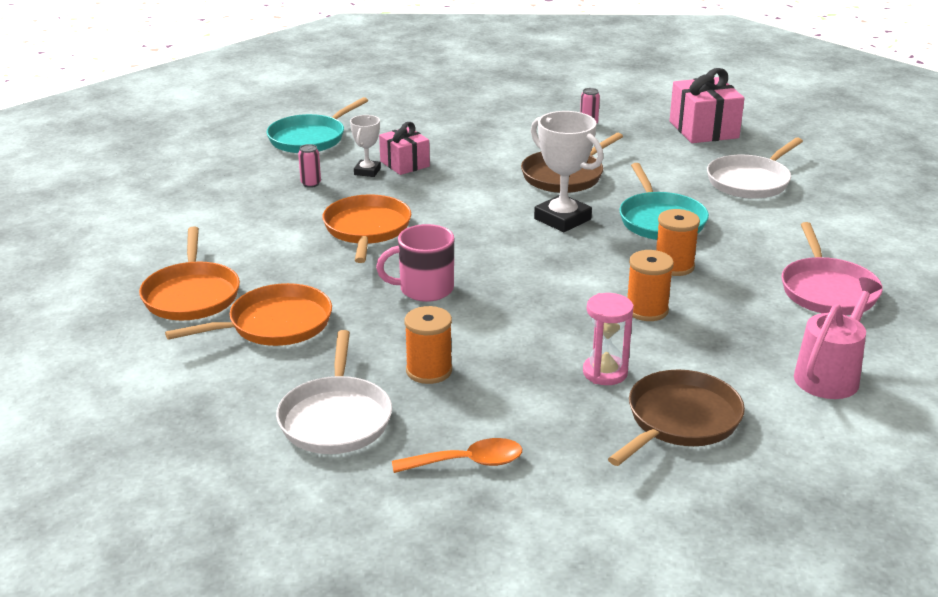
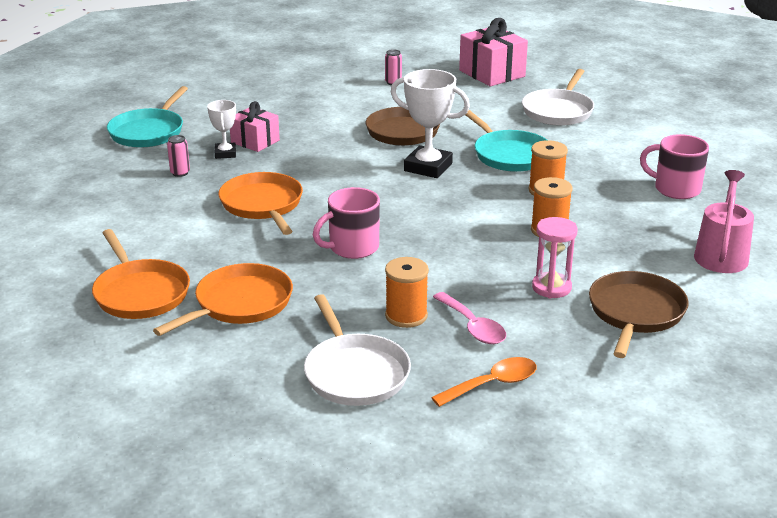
camera: 20 degrees left, 0 degrees up
(490, 397) = (473, 327): none -> pink spoon
(827, 290) = (675, 189): pink pan -> pink mug

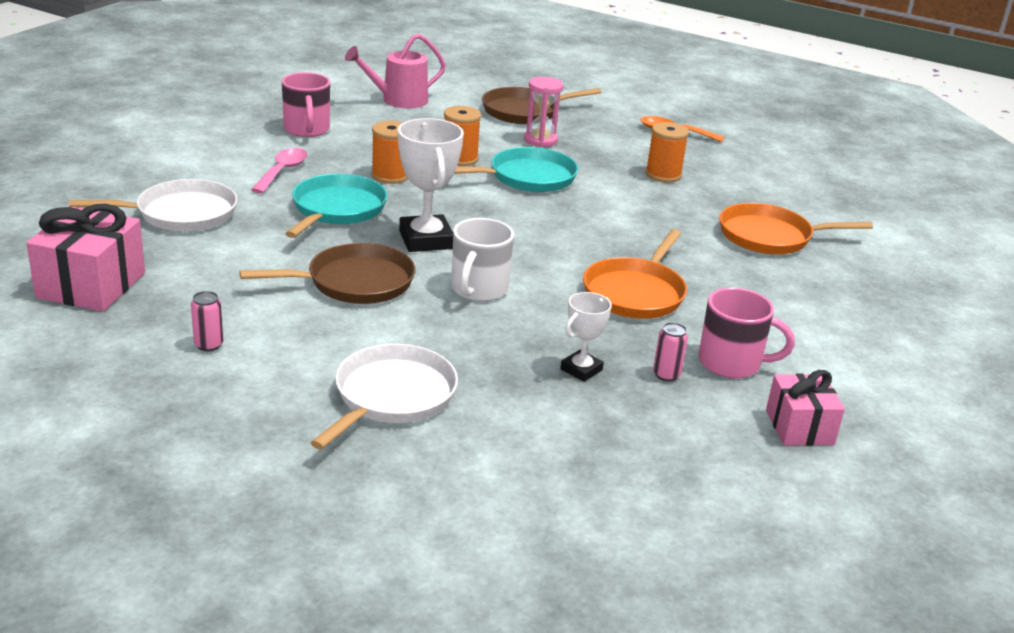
camera: 135 degrees left, 0 degrees up
(140, 293) = (843, 282): orange pan -> none
(148, 132) = (624, 463): turquoise pan -> turquoise pan (528, 177)
(255, 141) = (523, 365): pink gift -> pink gift (799, 427)
(344, 159) = (478, 289): none -> white mug
(352, 248) = (622, 223): pink mug -> pink mug (731, 363)
(355, 373) = (746, 171): white pan -> white pan (391, 396)
(473, 327) = (632, 152): pink spoon -> pink spoon (282, 171)

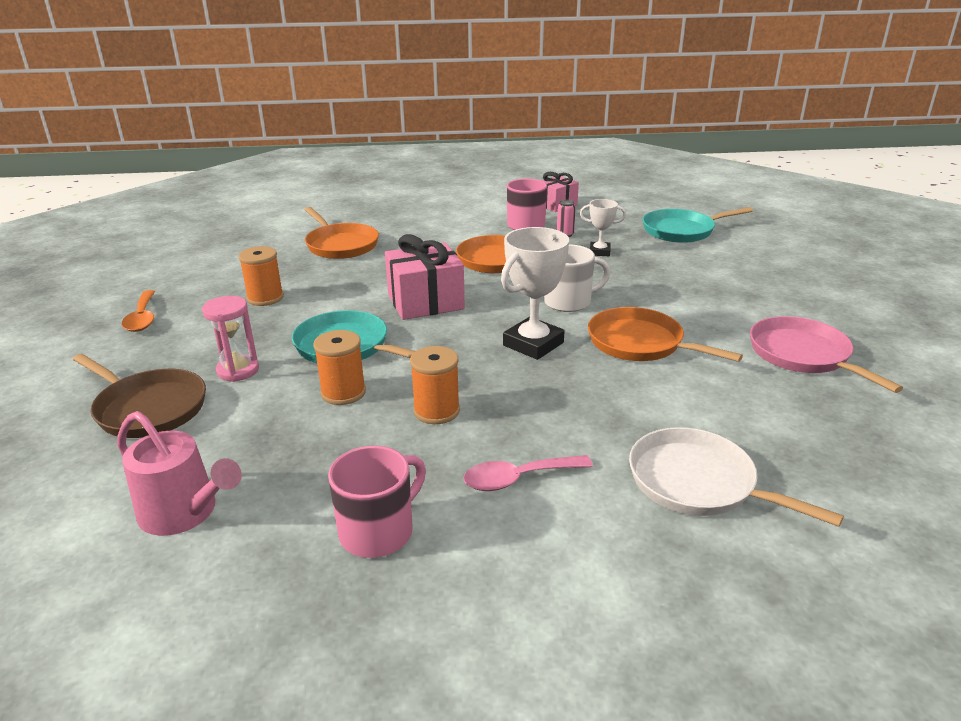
camera: 120 degrees left, 0 degrees up
(91, 285) = (863, 446): pink gift -> pink gift (425, 302)
(208, 345) = (802, 355): pink can -> pink pan
(337, 209) = (547, 404): turquoise pan -> turquoise pan (681, 231)
(355, 282) = (639, 343): brown pan -> orange pan
(391, 396) = (720, 284): white pan -> none

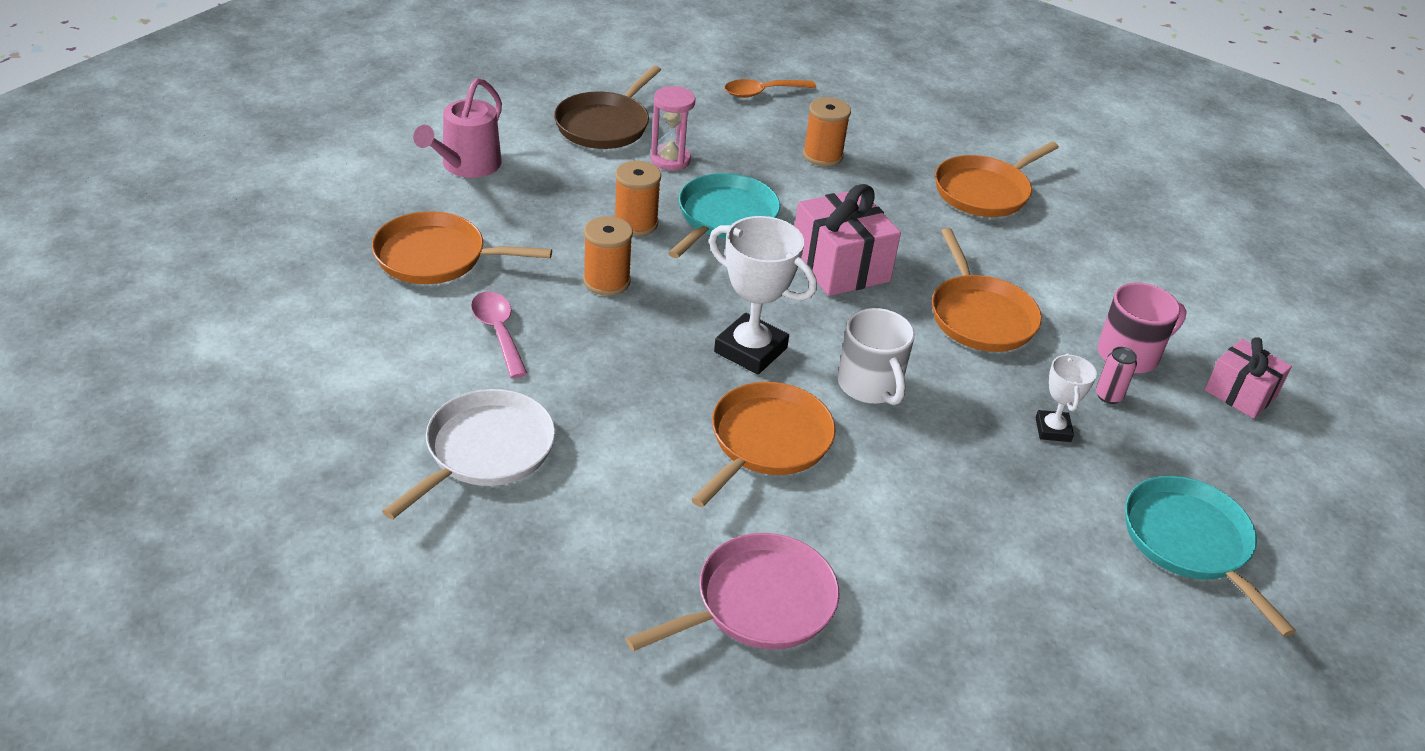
camera: 80 degrees right, 10 degrees up
(378, 531) = (436, 257): pink mug -> orange pan

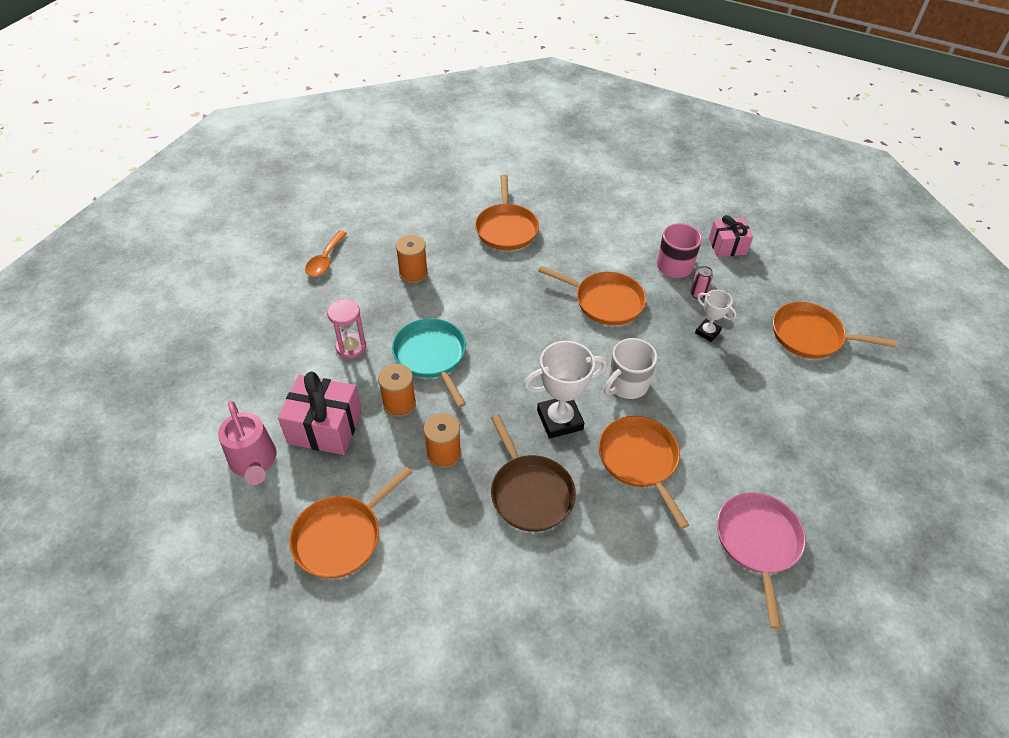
camera: 50 degrees left, 10 degrees up
(485, 451) = (555, 613): white pan -> none
(498, 332) = (447, 543): pink spoon -> none
(605, 125) = (282, 358): brown pan -> brown pan (530, 493)
(840, 266) = (519, 332): pink gift -> pink gift (325, 427)
(870, 386) = (626, 384): white mug -> white mug turned 120 degrees clockwise
(1189, 542) = (810, 336): turquoise pan -> orange pan

